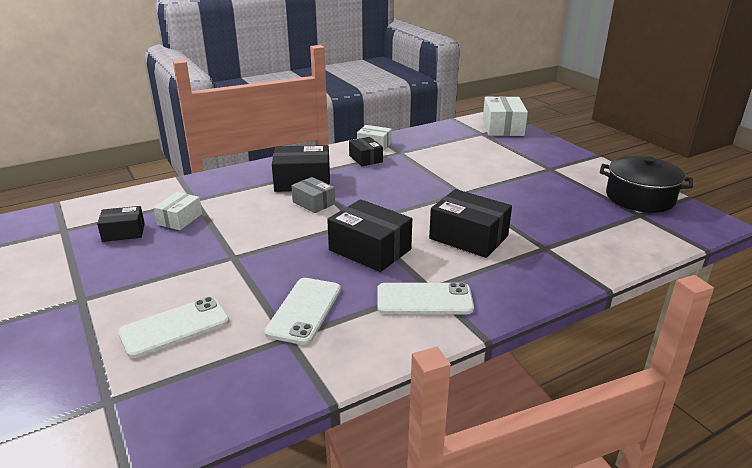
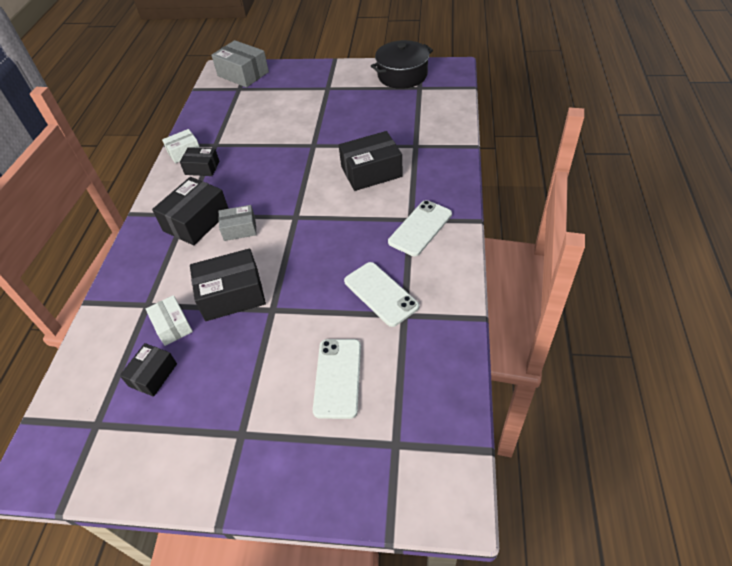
camera: 50 degrees left, 20 degrees up
(370, 250) = (338, 227): black box -> black box (232, 295)
(503, 127) = (243, 74): white box -> grey box

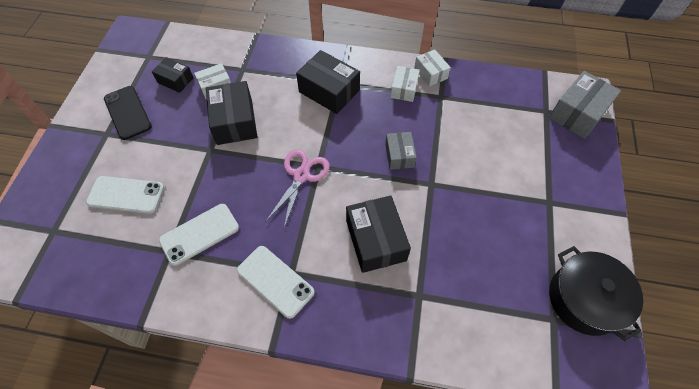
camera: 90 degrees right, 10 degrees up
(202, 168) = (404, 89): black box -> white box
(205, 418) = (127, 112): none -> black phone
(239, 229) = (311, 123): grey box -> grey box (399, 155)
(306, 227) = (301, 176): none -> pink scissors

